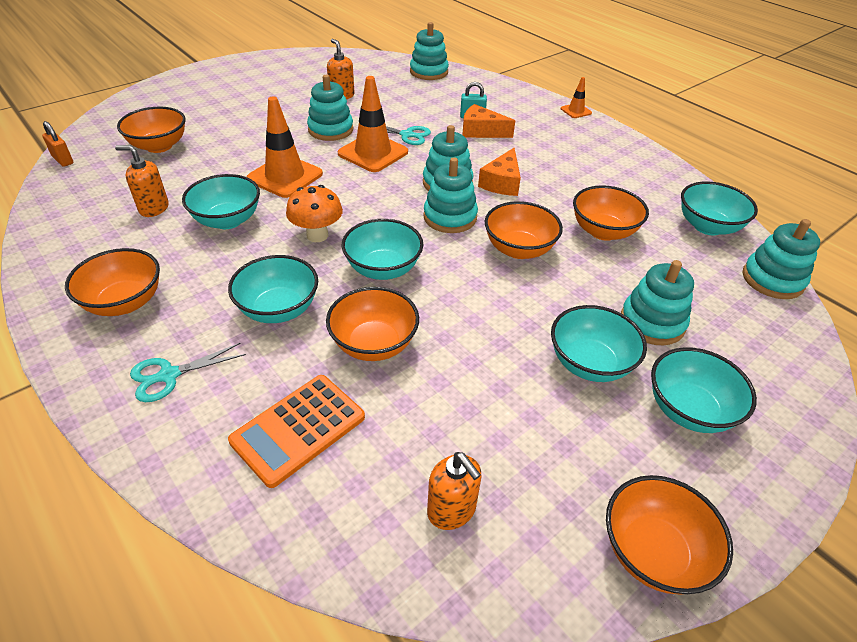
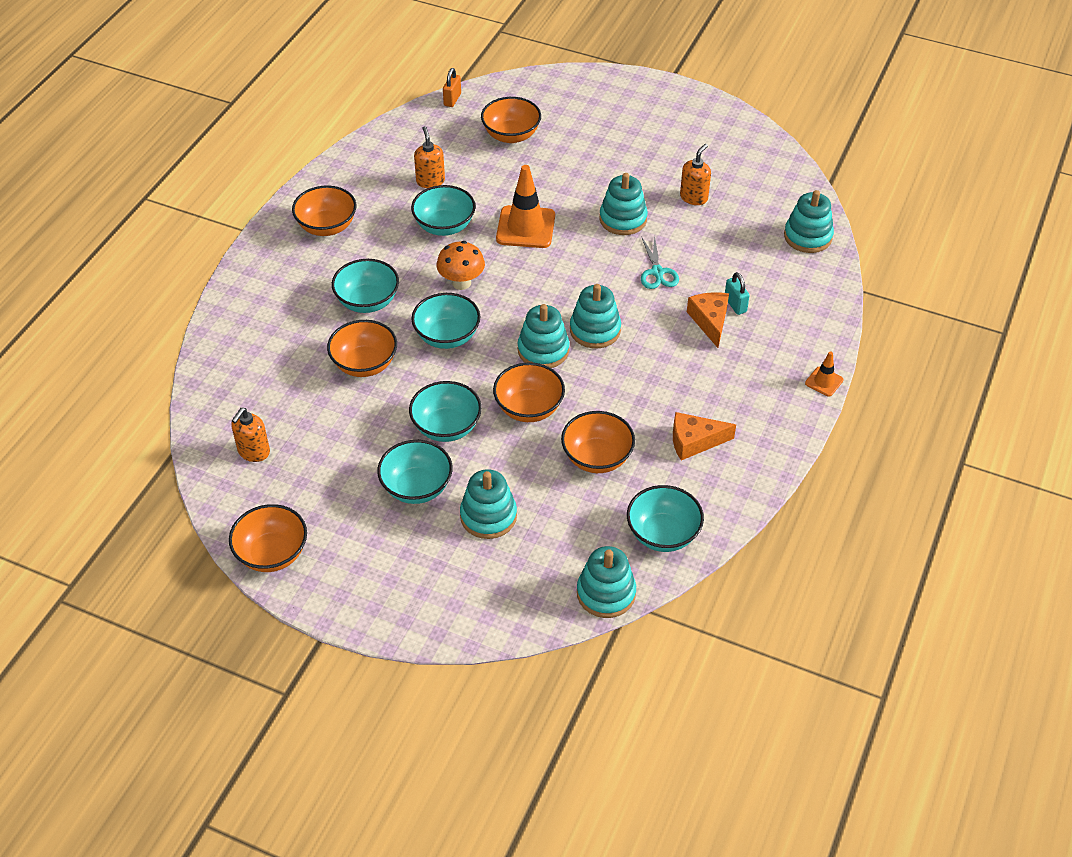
camera: 65 degrees right, 5 degrees up
(169, 375) = (280, 282): turquoise scissors -> none
(298, 429) = (273, 360): orange calculator -> none
(373, 153) = (606, 263): orange traffic cone -> none
(502, 183) = (625, 366): orange cheese -> orange cheese (694, 441)
(689, 410) = (402, 554): turquoise bowl -> turquoise bowl (446, 427)

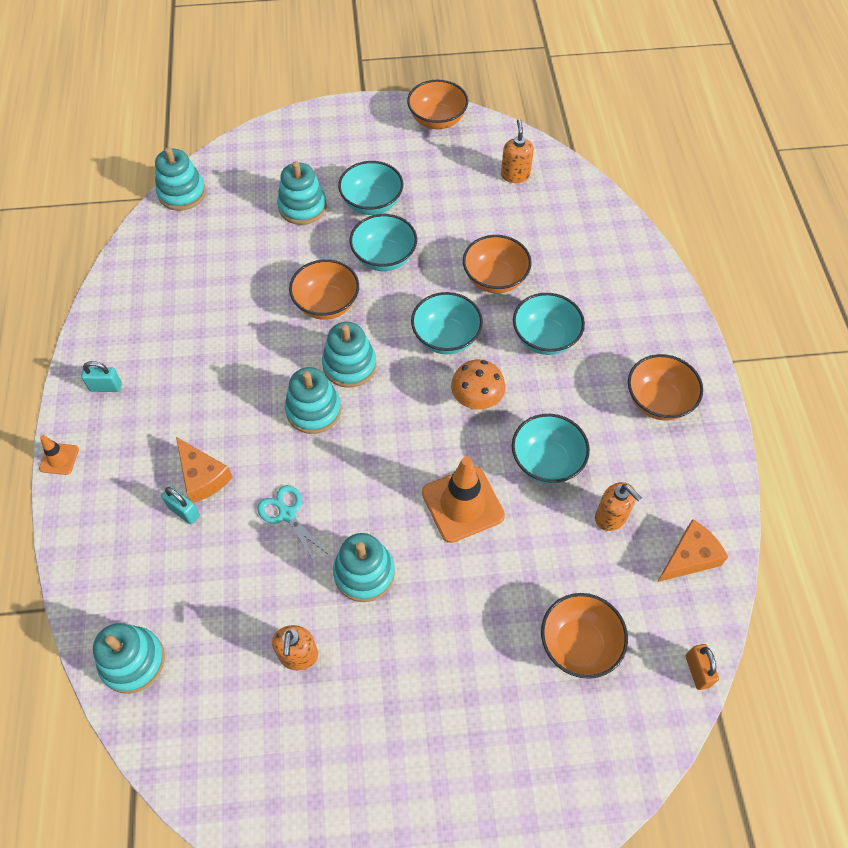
camera: 150 degrees right, 10 degrees up
(597, 458) = (243, 287): orange bowl -> none
(663, 534) = (157, 251): turquoise bowl -> none
(694, 441) = (164, 339): orange cheese -> orange cheese (689, 557)
(764, 422) = (106, 387): none -> turquoise padlock

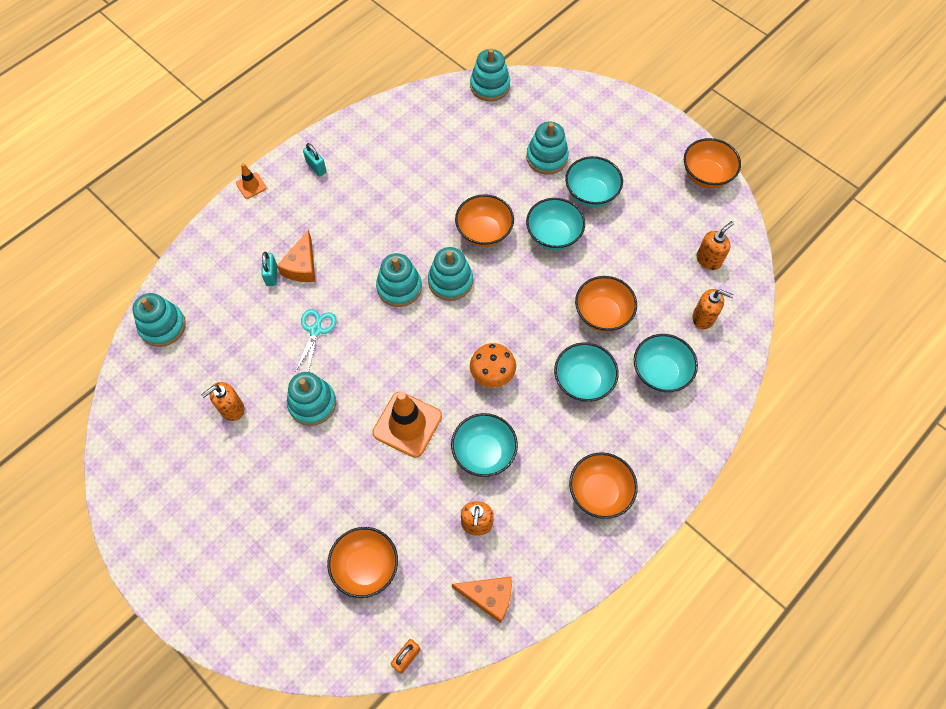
camera: 50 degrees right, 5 degrees up
(446, 337) = (525, 320): turquoise bowl -> turquoise bowl (660, 373)
(564, 216) = (703, 318): none -> orange soap dispenser

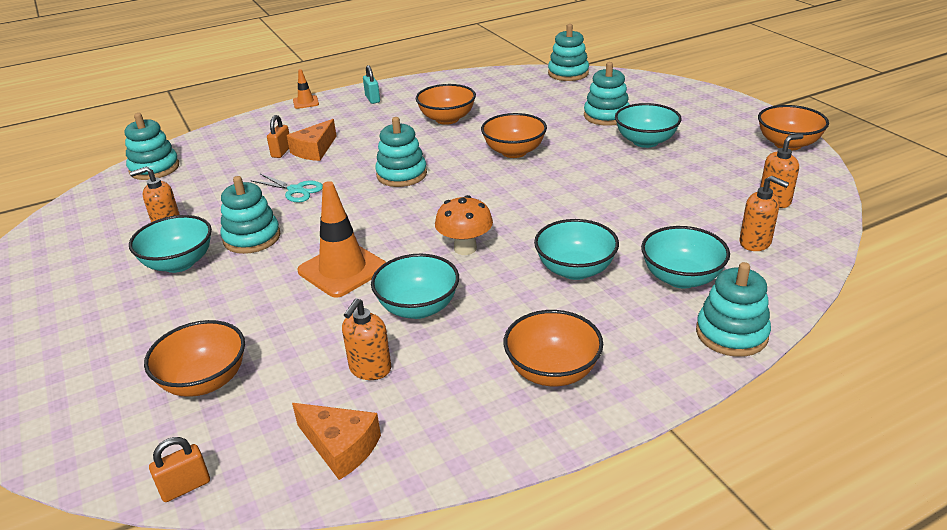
camera: 20 degrees right, 30 degrees down
(271, 275) = (281, 152): turquoise padlock -> orange padlock
(316, 330) = (295, 190): turquoise scissors -> turquoise scissors turned 90 degrees clockwise
(450, 281) = (458, 177): turquoise stacking toy -> turquoise stacking toy (731, 334)
(553, 235) = (590, 162): turquoise bowl -> turquoise bowl (179, 263)
(602, 314) = (623, 222): orange bowl -> orange bowl (447, 119)

